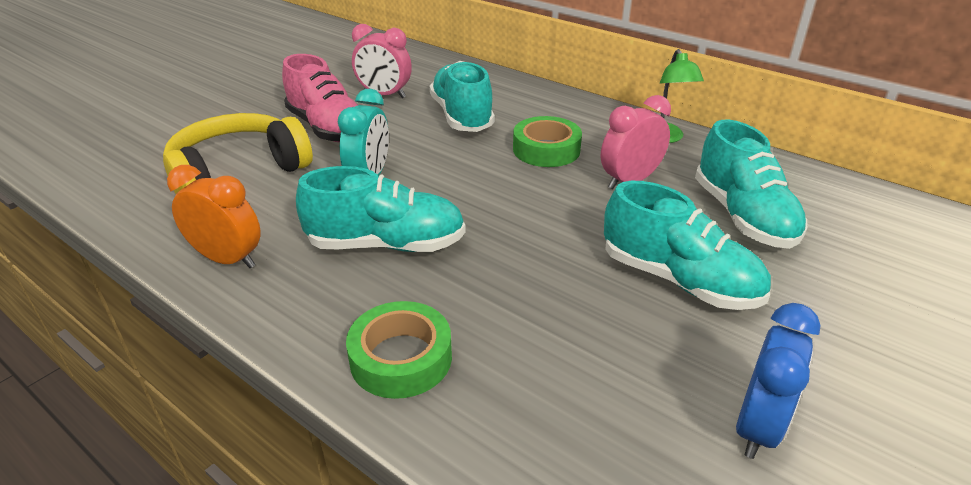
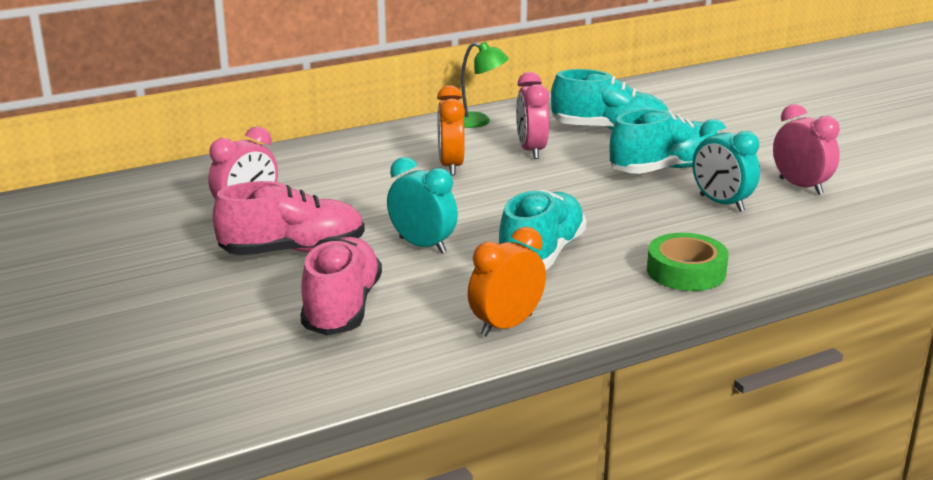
camera: 65 degrees left, 10 degrees down
(238, 172) = (342, 308): yellow headphones -> pink shoe
(462, 116) = (346, 185): turquoise shoe -> none
(546, 149) = (450, 166): green tape -> orange clock
(620, 351) = (721, 203): none -> turquoise clock
(757, 427) = (801, 186): blue clock -> pink clock

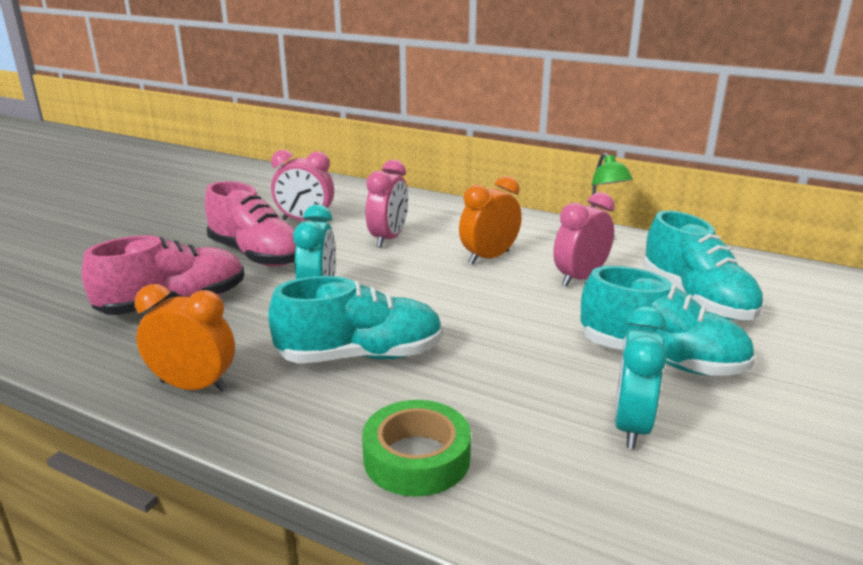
camera: 55 degrees right, 0 degrees up
(801, 186) = (783, 476): pink clock -> pink clock (388, 239)

